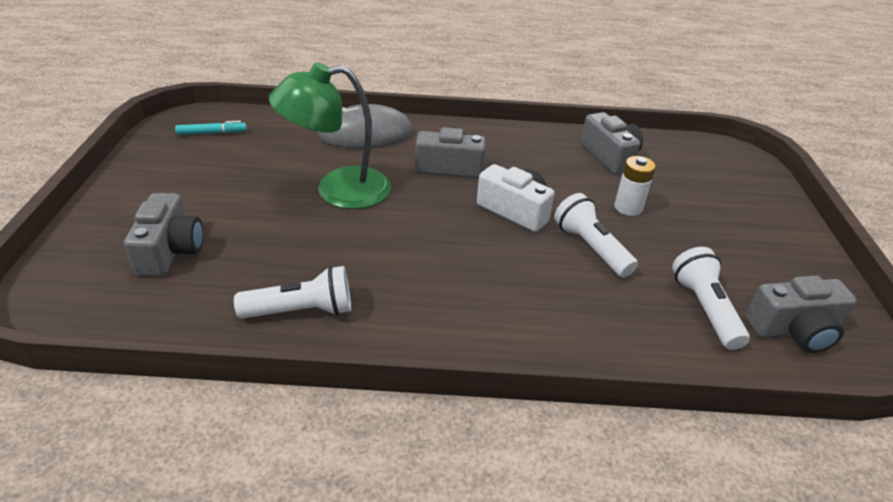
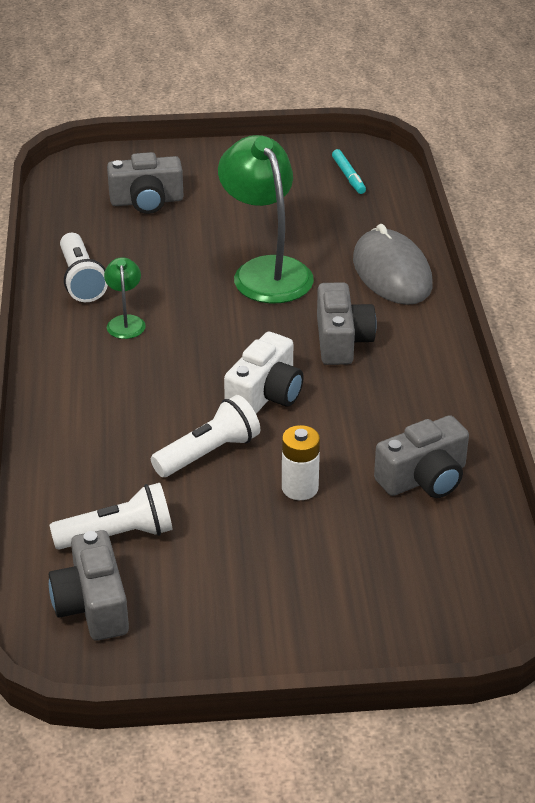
camera: 85 degrees right, 0 degrees up
(391, 282) = (126, 322): none -> green lamp

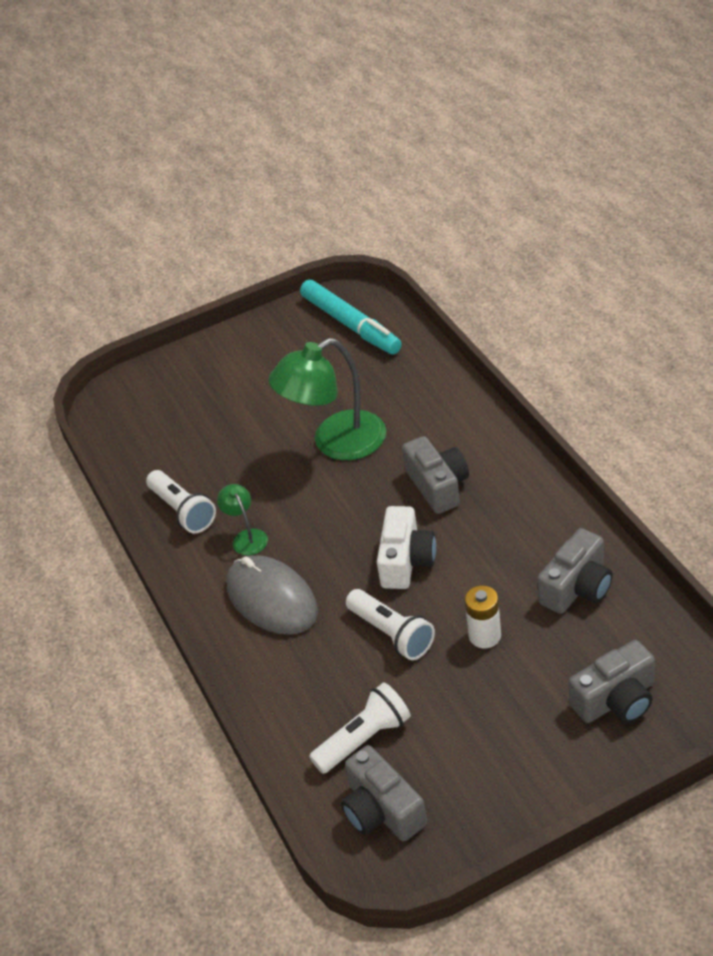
camera: 15 degrees left, 5 degrees up
(147, 201) = (192, 412): grey camera -> grey camera (616, 700)
(208, 453) = (392, 633): white flashlight -> white flashlight turned 105 degrees clockwise
(266, 271) = (336, 443): green lamp -> green lamp turned 75 degrees counterclockwise
(348, 176) = (350, 325): turquoise marker -> turquoise marker, size x2.06
(392, 273) = (441, 406): grey mouse -> grey mouse (272, 599)

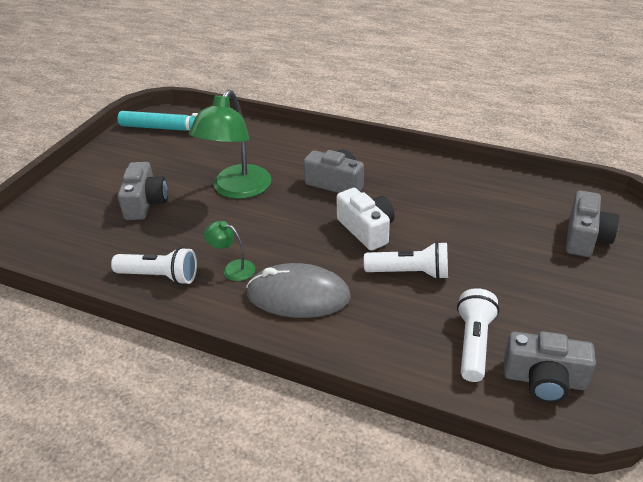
camera: 45 degrees left, 5 degrees down
(485, 636) = (469, 244): white battery -> none
(577, 587) = (486, 195): grey camera -> grey camera (145, 203)

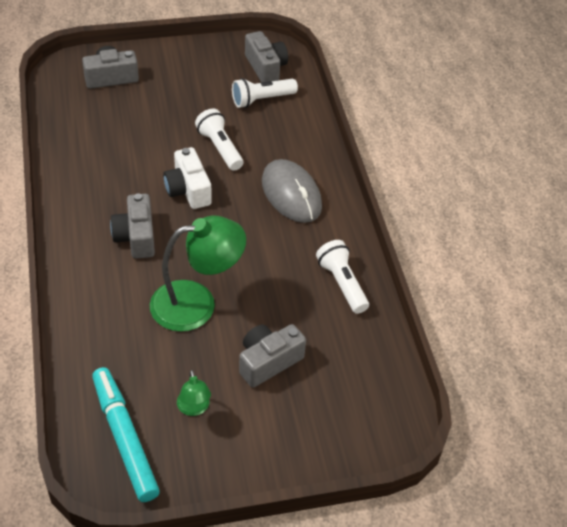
camera: 130 degrees left, 10 degrees up
(233, 268) = (296, 245): green lamp -> green lamp (194, 408)
(366, 230) = (188, 190): white camera -> white camera turned 45 degrees counterclockwise

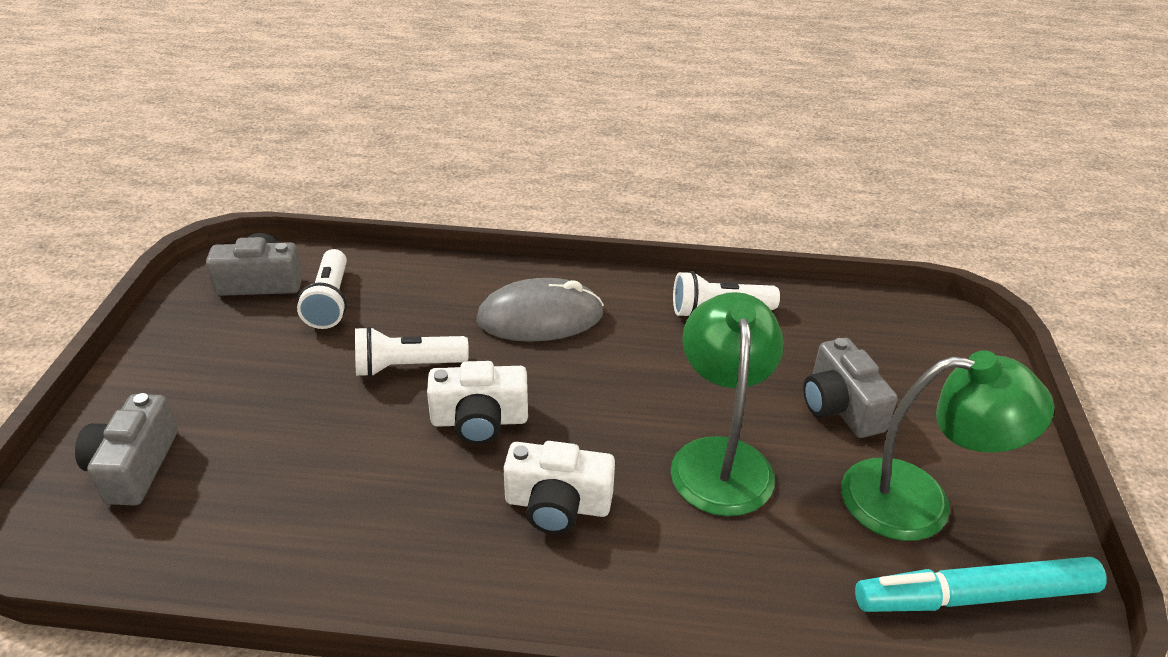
camera: 70 degrees left, 10 degrees down
(136, 237) = (557, 504): grey camera -> white camera
(194, 408) = (919, 501): green lamp -> green lamp, size x2.14

